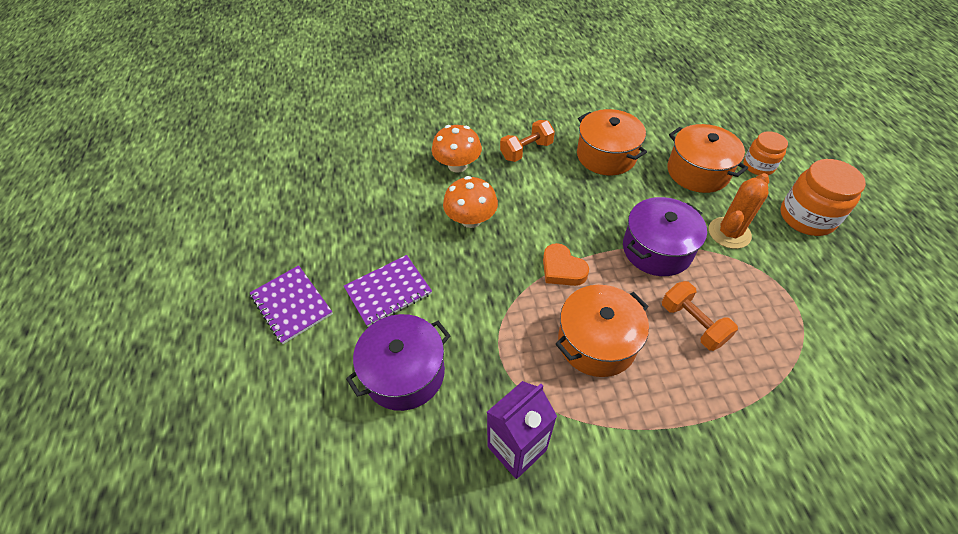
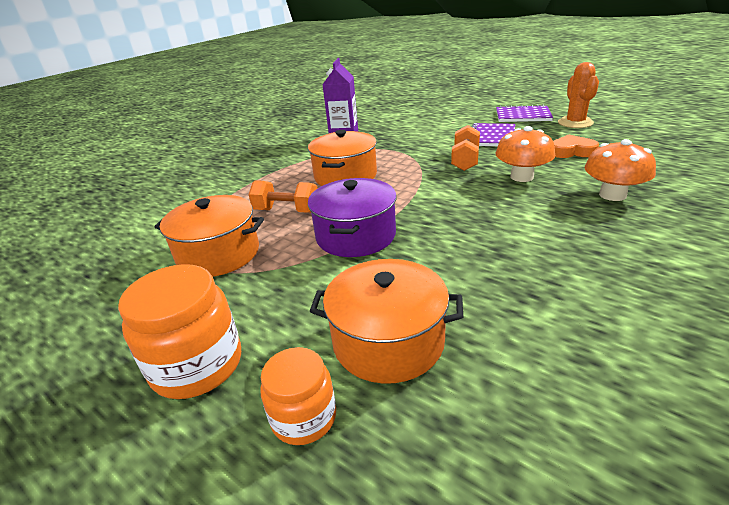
camera: 140 degrees right, 20 degrees down
(404, 372) = (429, 128): purple pot -> none
(526, 151) = (596, 239): orange dumbbell -> orange dumbbell (465, 160)
(562, 269) = (413, 189): orange heart -> orange heart (571, 151)
(606, 155) = (518, 288): orange pot -> orange pot (218, 254)
(729, 233) = (294, 287): orange cactus -> orange cactus (575, 123)

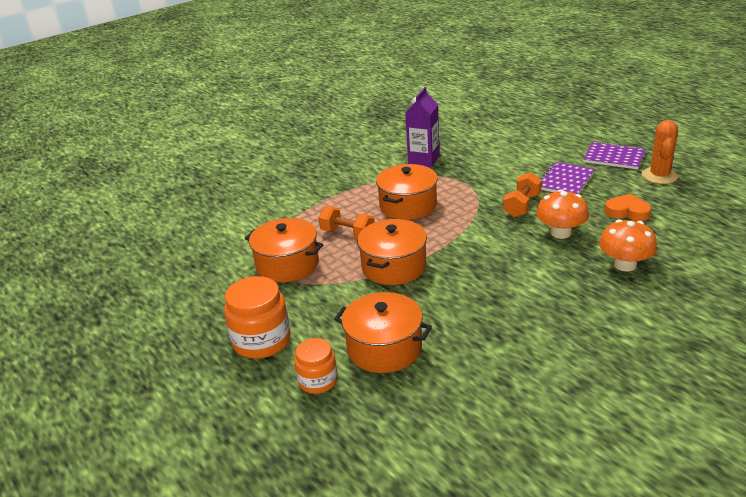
camera: 15 degrees right, 0 degrees up
(355, 236) = (393, 266): purple pot -> orange pot

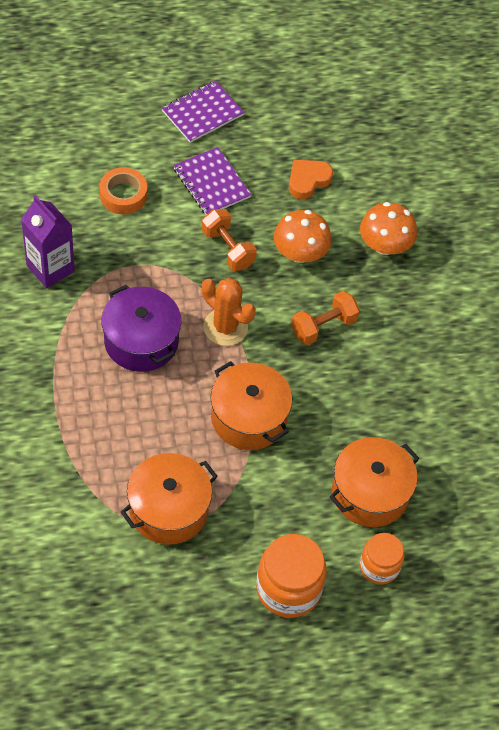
camera: 70 degrees left, 25 degrees up
(348, 234) = (153, 426): orange dumbbell -> orange dumbbell (323, 326)
(408, 205) = (141, 341): orange pot -> purple pot
(509, 159) = (123, 195): none -> orange tape
(659, 176) = (268, 109): orange cactus -> orange cactus (225, 327)

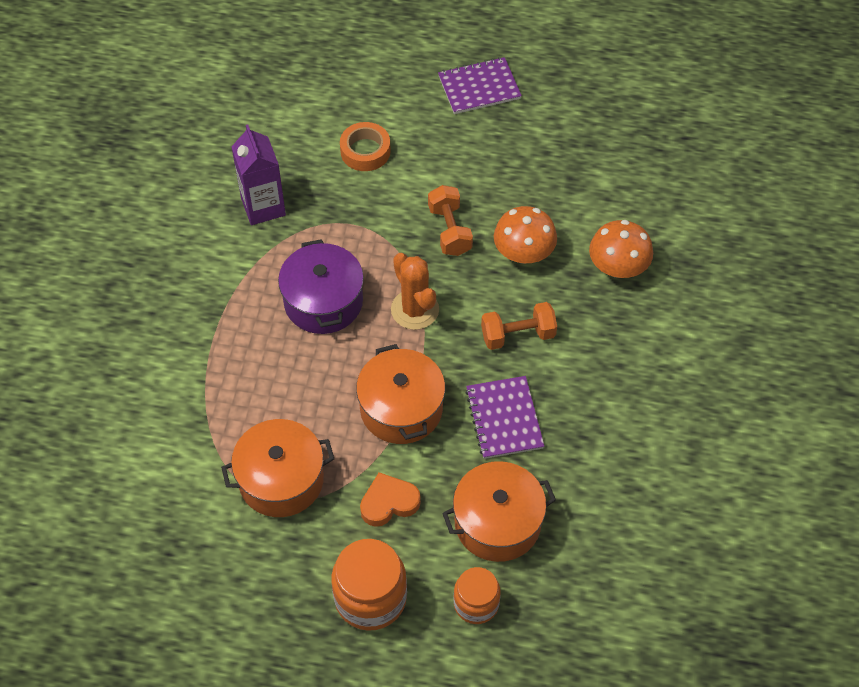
camera: 25 degrees right, 0 degrees up
(211, 183) = (460, 160): purple notebook -> purple notebook (504, 418)
(307, 181) = (561, 181): orange heart -> orange heart (389, 503)

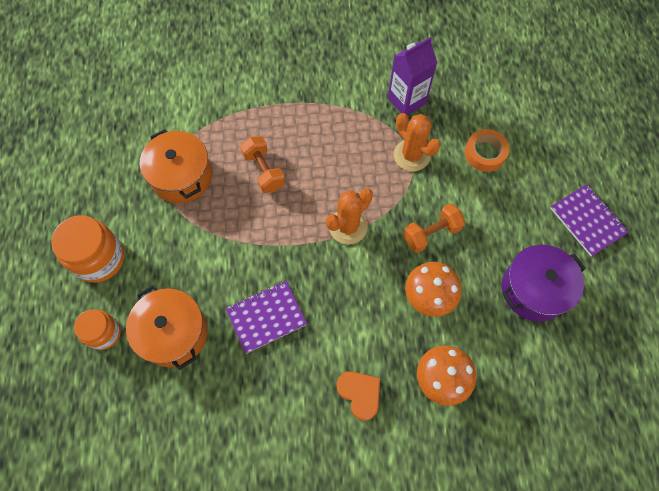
camera: 75 degrees right, 10 degrees up
(323, 302) = (336, 162): purple pot -> purple pot (534, 289)
(342, 222) = (411, 155): none -> orange cactus
(389, 503) = (176, 251): orange heart -> orange heart (359, 394)
(401, 408) = (257, 239): orange pot -> none
(518, 335) = (347, 310): orange dumbbell -> orange dumbbell (264, 171)

